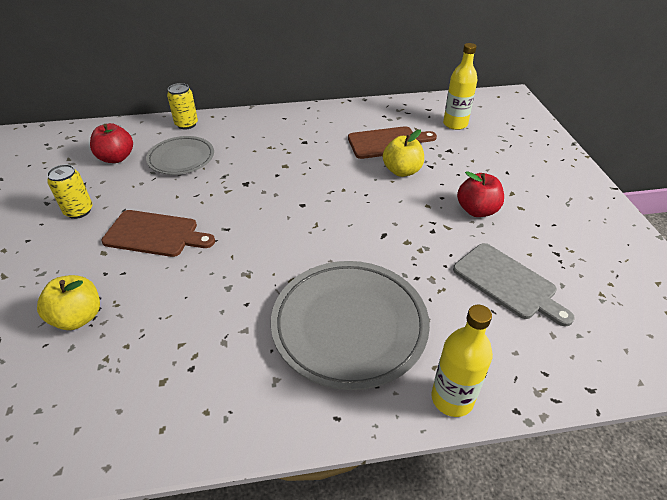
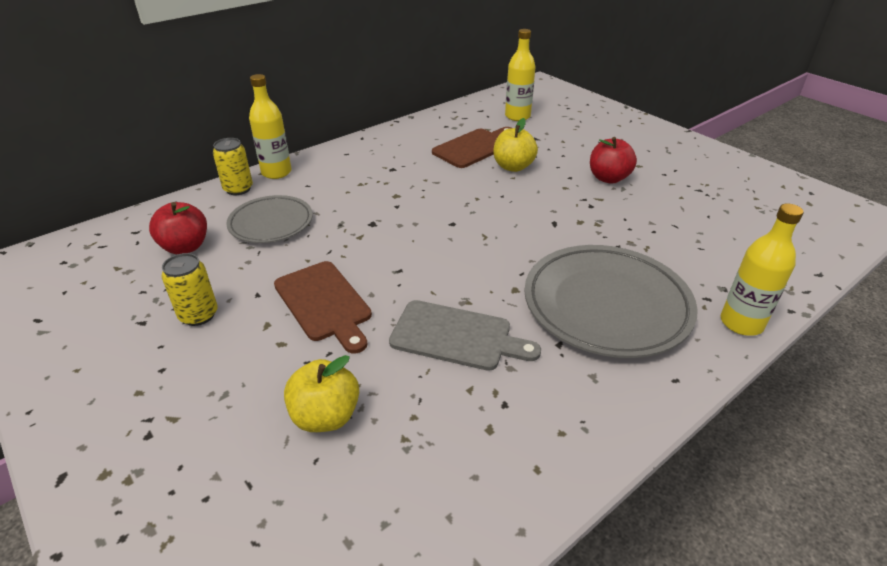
camera: 30 degrees left, 5 degrees down
(155, 234) = (324, 303): brown cutting board -> brown cutting board turned 75 degrees clockwise
(222, 119) = (276, 172): none -> yellow bottle
(507, 283) = (689, 224): grey cutting board -> grey cutting board (456, 336)

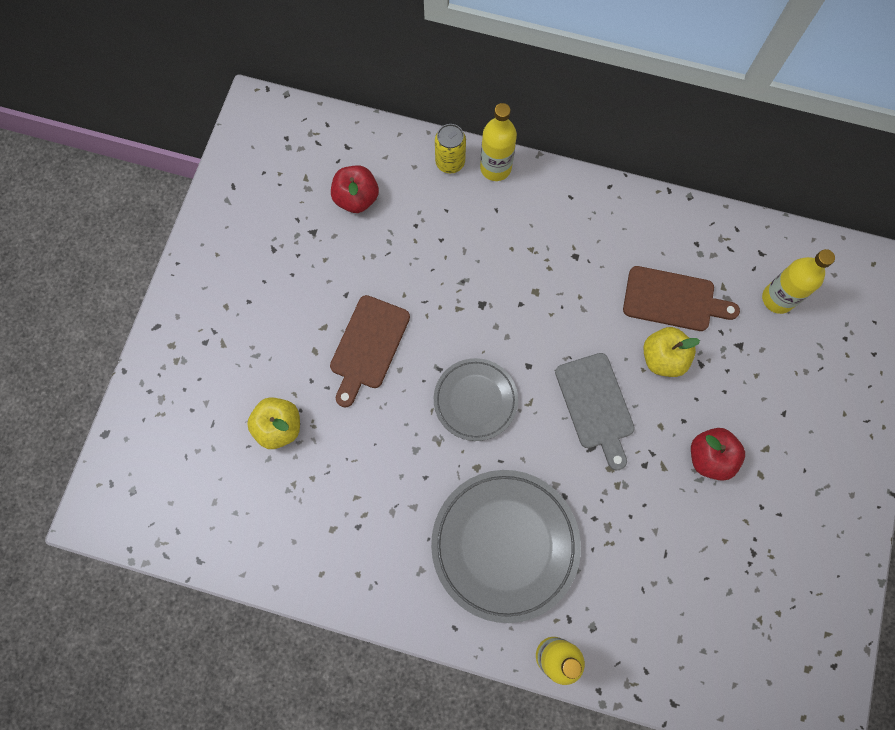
camera: 55 degrees right, 35 degrees up
(198, 315) = (302, 277): yellow can -> none
(271, 223) = (426, 230): grey plate -> grey plate (475, 400)
(456, 336) = (397, 458): grey cutting board -> grey cutting board (595, 405)

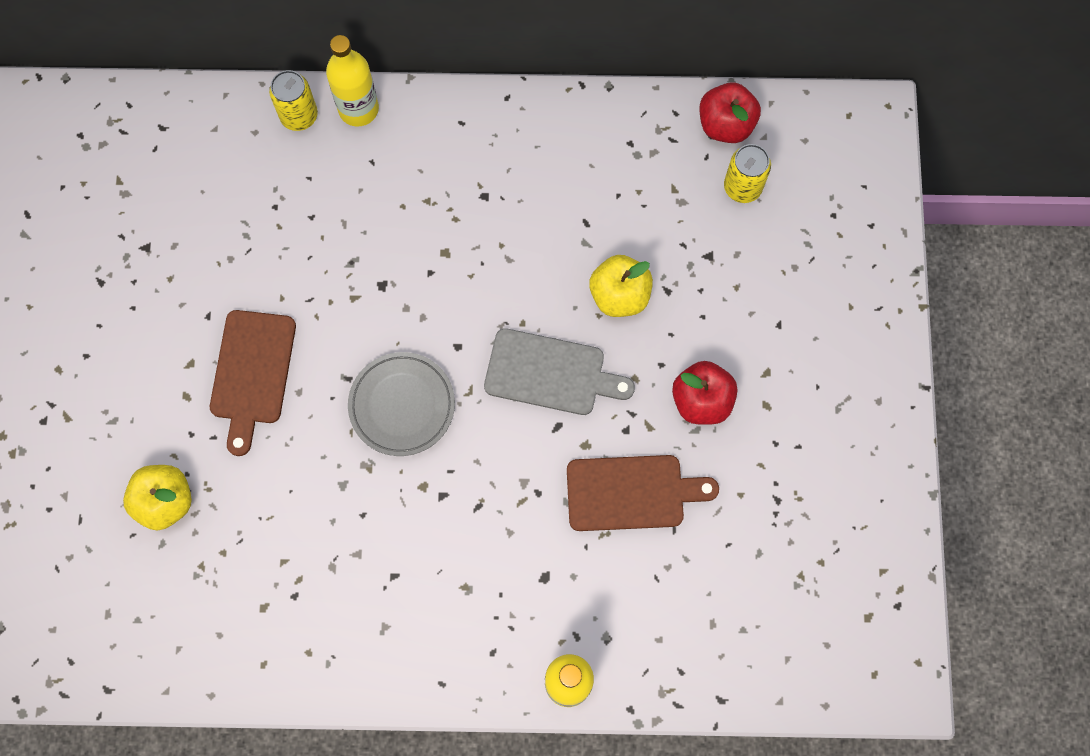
camera: 15 degrees left, 0 degrees up
(356, 198) = (191, 191): red apple -> red apple (725, 125)
(505, 545) = (479, 570): grey plate -> none
(595, 405) = (550, 373): grey cutting board -> grey cutting board turned 45 degrees counterclockwise
(673, 300) = (616, 220): brown cutting board -> brown cutting board (631, 493)
(777, 299) = (742, 187): yellow bottle -> yellow can

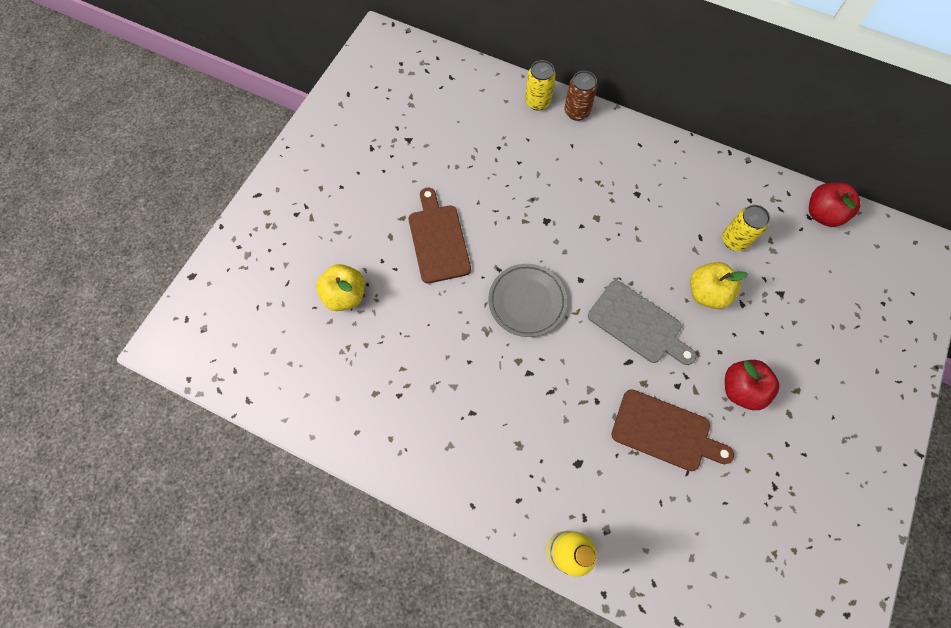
camera: 25 degrees right, 5 degrees down
(252, 373) = (438, 240): brown cutting board -> brown cutting board turned 135 degrees clockwise
(358, 109) = (576, 112): yellow bottle -> brown can
(742, 187) = (821, 258): yellow can -> yellow can (734, 240)

